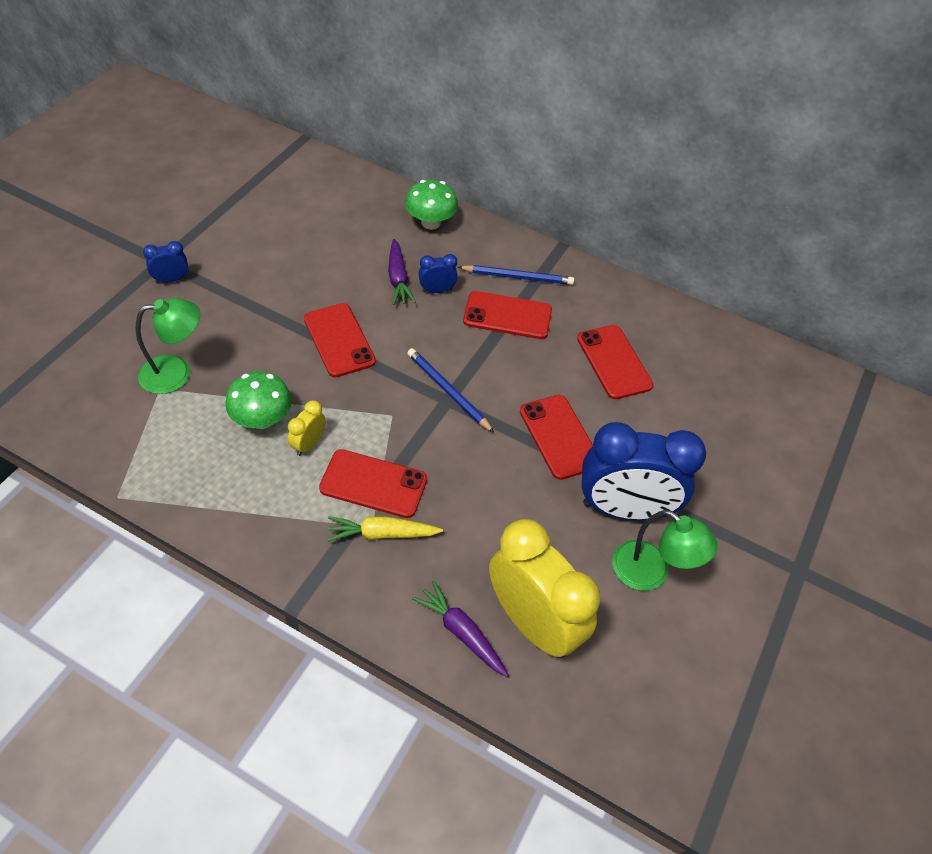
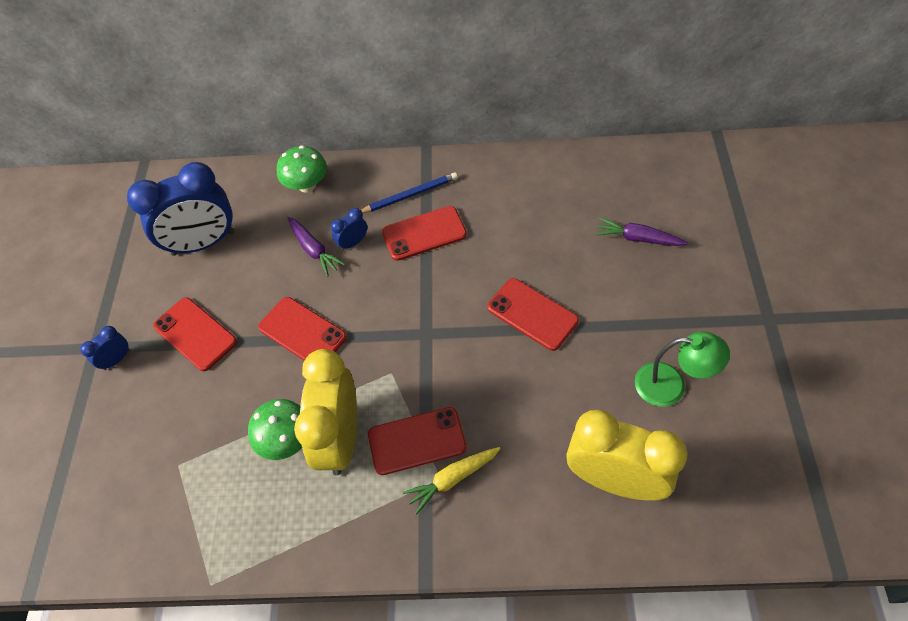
camera: 20 degrees left, 5 degrees up
(176, 373) = (182, 442): green lamp -> none
(308, 444) = (340, 438): yellow clock -> yellow clock, size x2.33
(448, 391) = (421, 326): blue pencil -> none
(461, 632) = (568, 522): purple carrot -> purple carrot (638, 238)
(614, 362) = (531, 227): red phone -> red phone (195, 334)
(624, 509) = (618, 345): blue clock -> blue clock (203, 243)

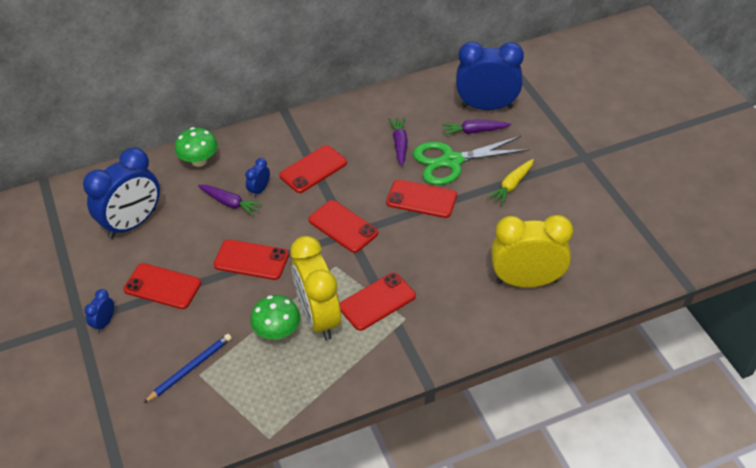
camera: 25 degrees left, 10 degrees down
(410, 195) = (288, 146): blue pencil -> blue pencil (190, 368)
(423, 322) = (343, 226): none -> red phone
(452, 479) = (415, 316): yellow carrot -> yellow carrot (511, 186)
(539, 230) = (400, 144): none -> purple carrot
(591, 272) = (451, 161): none -> green scissors
(668, 208) = (486, 107): none -> blue clock
(671, 385) = (538, 215): green lamp -> none

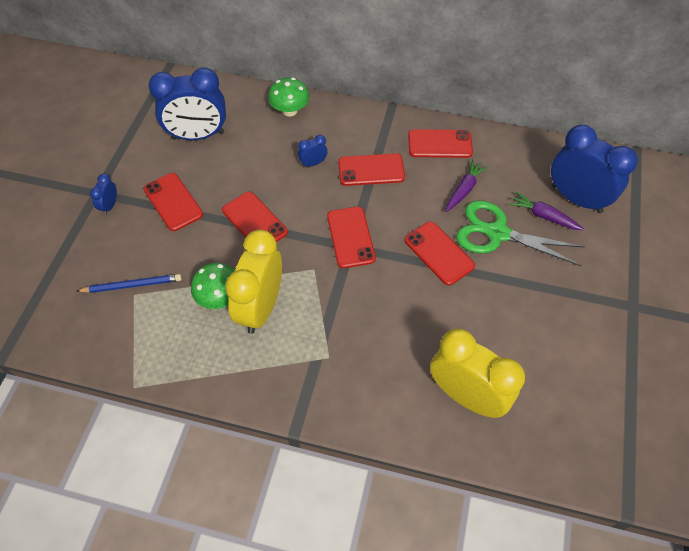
camera: 35 degrees right, 10 degrees up
(104, 323) = (110, 206): blue clock -> blue clock turned 45 degrees counterclockwise
(230, 203) = (281, 161): purple carrot -> none
(377, 301) = (319, 325): red phone -> red phone (440, 144)
(511, 186) = (533, 291): yellow carrot -> none

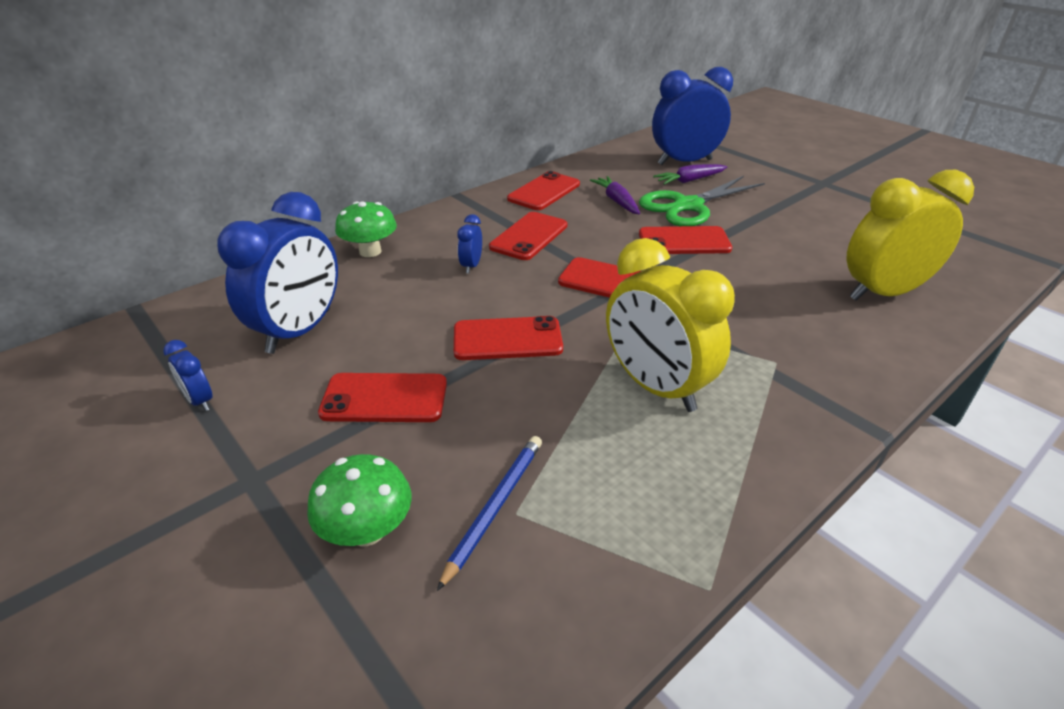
camera: 55 degrees left, 20 degrees down
(110, 206) = (301, 472): blue clock -> blue clock (200, 400)
(219, 298) = (607, 418): green mushroom -> green mushroom (367, 530)

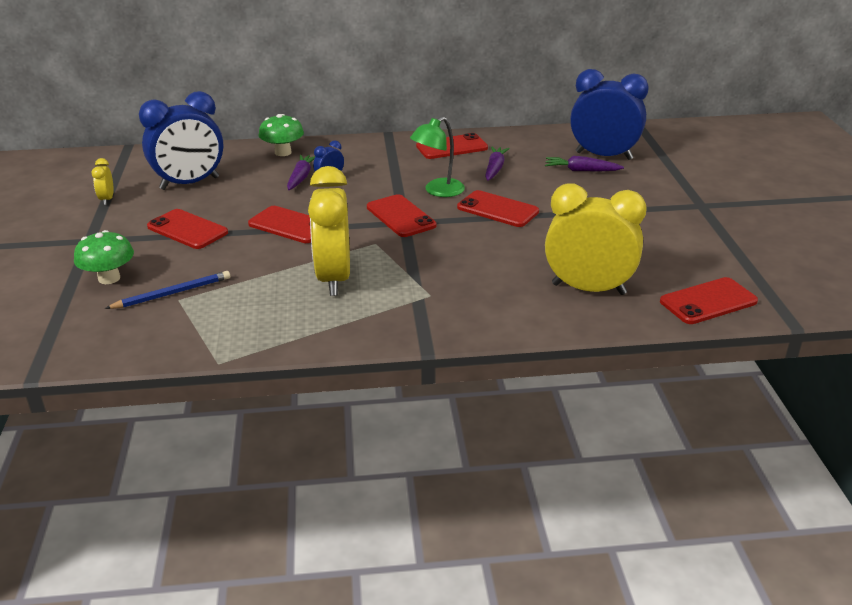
camera: 35 degrees right, 5 degrees down
(200, 400) = (107, 199): blue clock -> yellow clock
(435, 274) = (301, 177): none -> purple carrot
(529, 236) = (393, 173): red phone -> red phone (708, 301)
(601, 241) = (438, 191): none -> green lamp
(687, 206) = (545, 188): green scissors -> none

